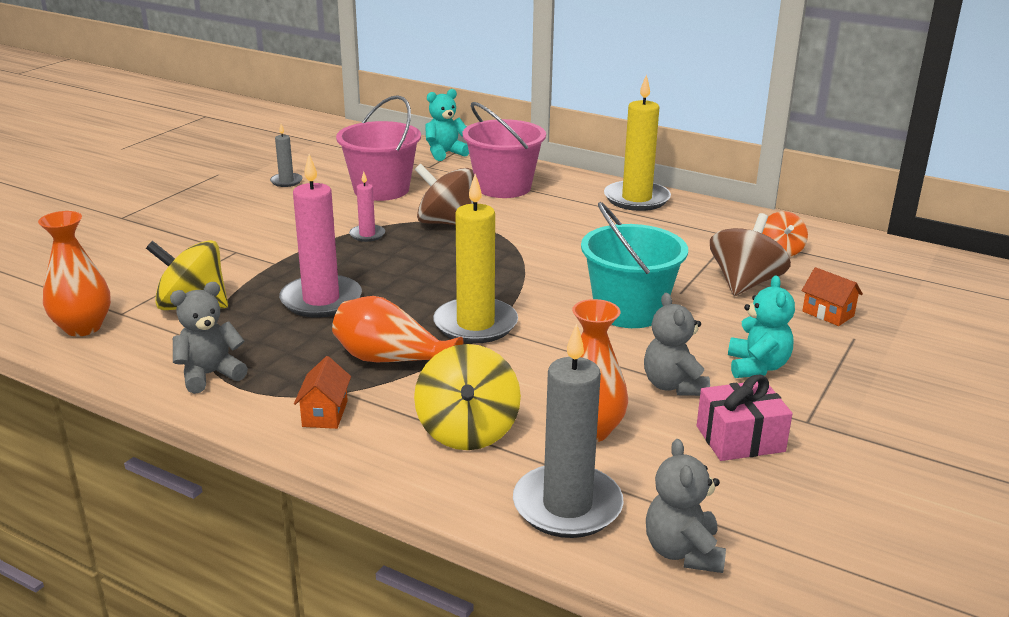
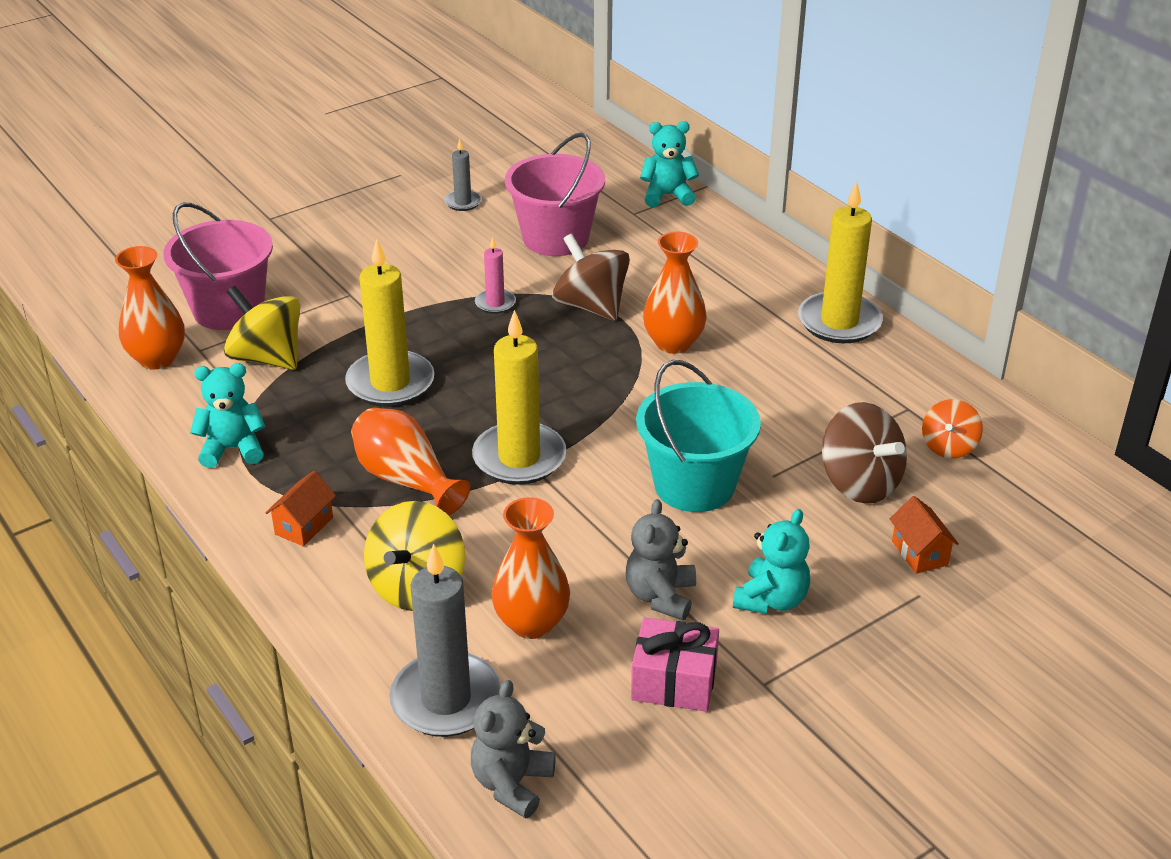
camera: 25 degrees right, 10 degrees up
(210, 375) = (233, 449): grey teddy bear -> turquoise teddy bear
(321, 300) = (390, 383): pink candle -> yellow candle
(503, 187) = (695, 266): pink bucket -> pink bucket (228, 309)
(530, 232) = (673, 343): none -> orange vase
(745, 283) = (859, 483): brown spinning top -> brown spinning top turned 90 degrees clockwise

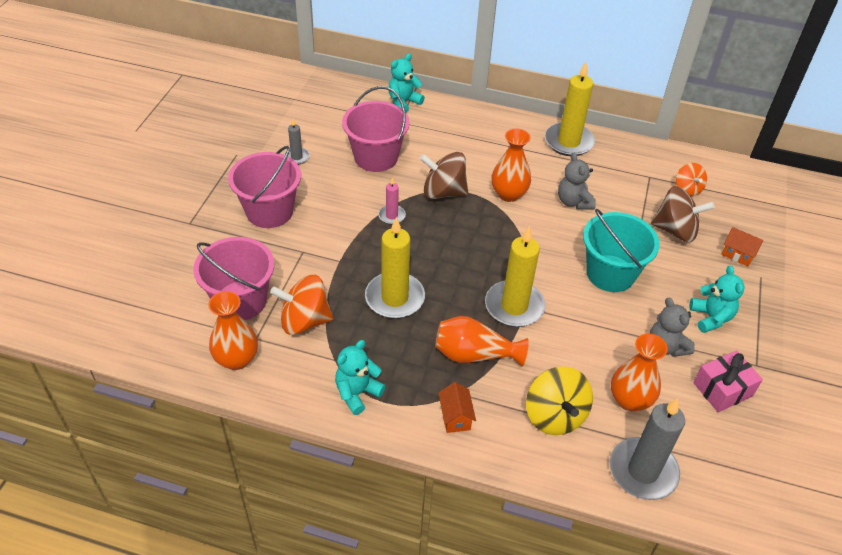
camera: 40 degrees left, 10 degrees up
(267, 358) = (304, 321): yellow spinning top -> orange spinning top
(364, 242) = (269, 211): none -> pink bucket
(512, 784) = (722, 495): grey teddy bear -> grey teddy bear (573, 202)

